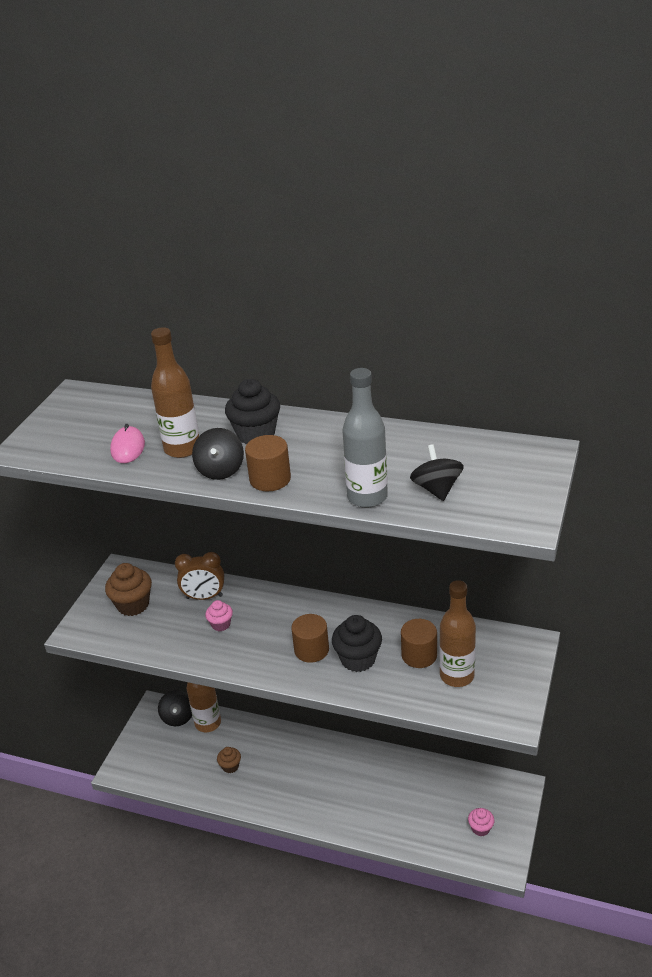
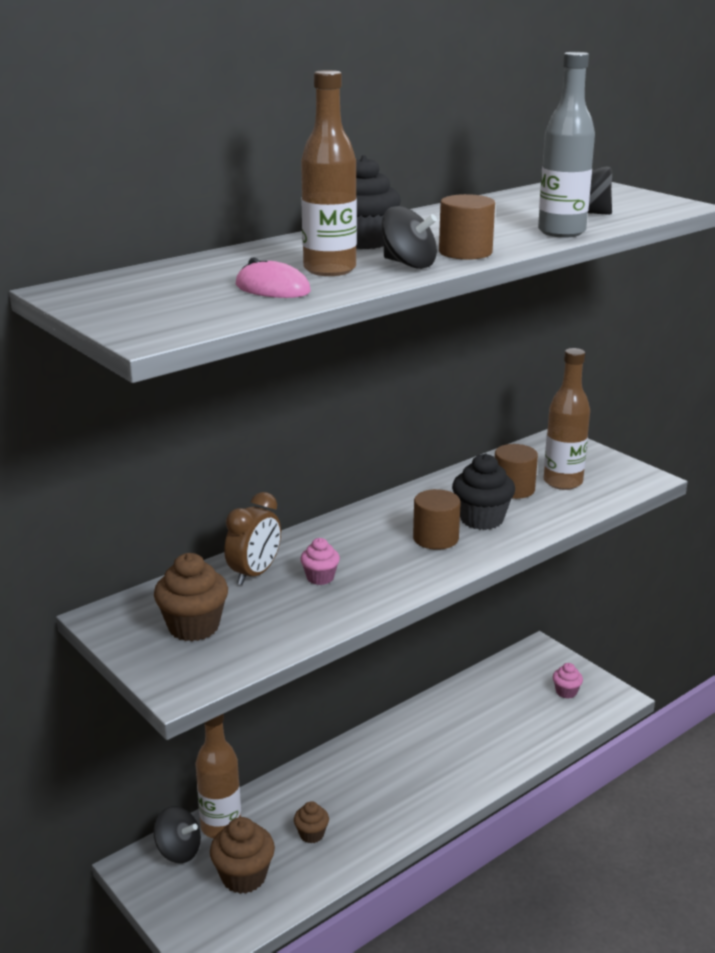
camera: 60 degrees left, 10 degrees down
(178, 756) = (243, 876): none -> brown cupcake

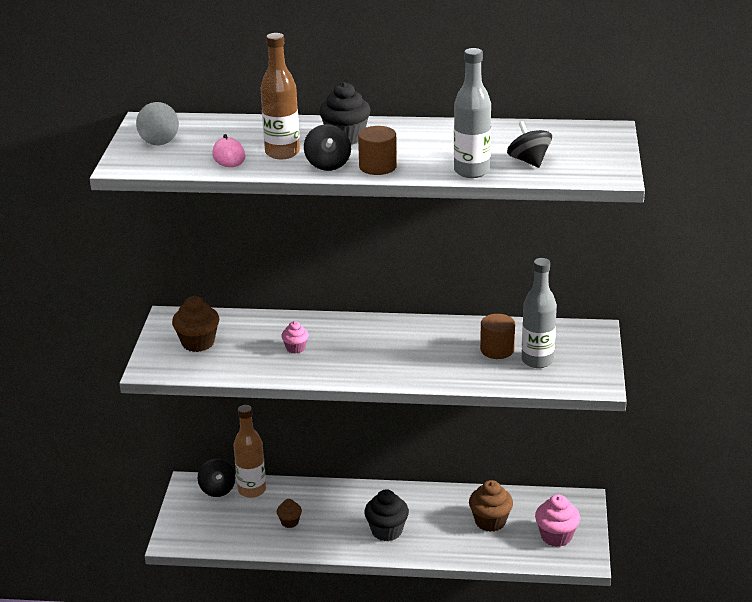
camera: 45 degrees right, 5 degrees up
(121, 298) = (156, 136): none -> grey cone
(243, 876) = (230, 521): brown cupcake -> brown cupcake (490, 521)
(255, 574) = (268, 329): brown clock -> none
(435, 538) = (393, 357): brown cylinder -> none
(481, 519) = (441, 359): black cupcake -> black cupcake (387, 531)
(563, 482) = (537, 360): brown bottle -> grey bottle
(566, 692) = (556, 536): pink cupcake -> pink cupcake, size x1.74

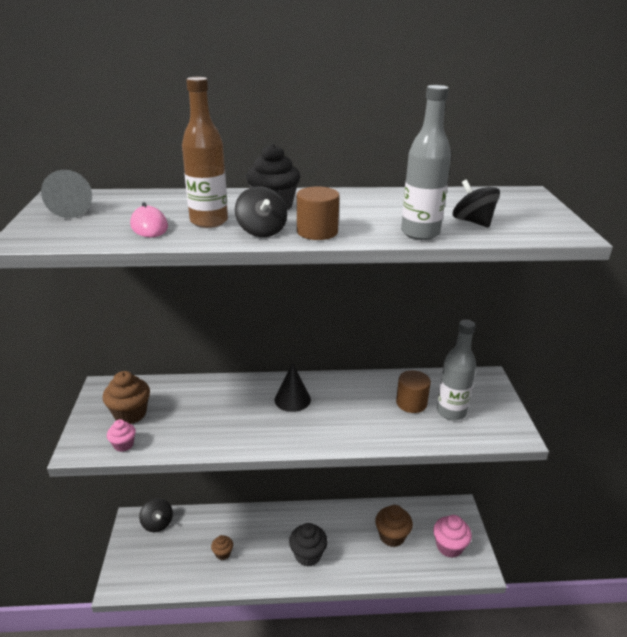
camera: 10 degrees left, 0 degrees up
(252, 490) = (187, 521): brown bottle -> none
(295, 348) = (225, 414): pink cupcake -> pink cupcake (123, 445)
(368, 339) = (292, 399): none -> black cone

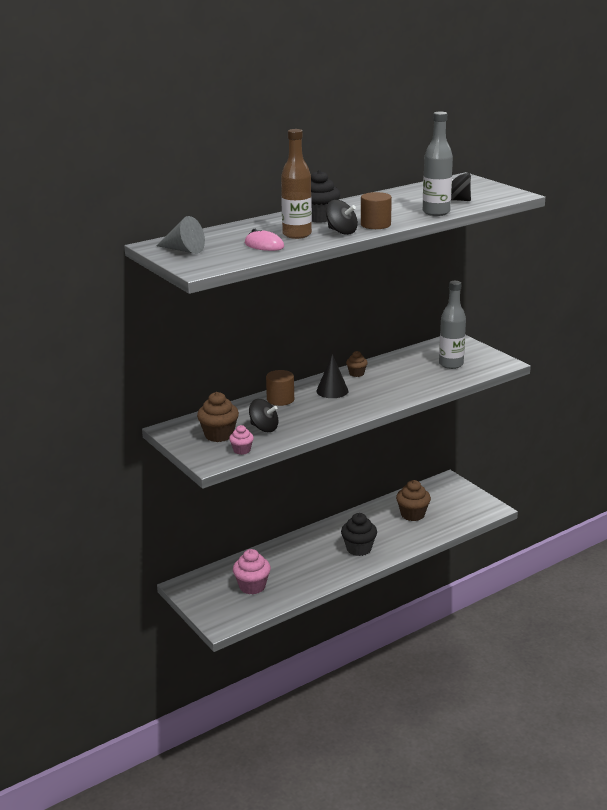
camera: 30 degrees left, 5 degrees down
(157, 523) = (208, 579): black spinning top -> black spinning top (264, 428)
(223, 553) = (288, 574): brown cupcake -> brown cupcake (356, 373)
(411, 403) = (419, 368): brown cylinder -> brown cylinder (280, 399)
(449, 546) = (460, 504): pink cupcake -> pink cupcake (252, 586)

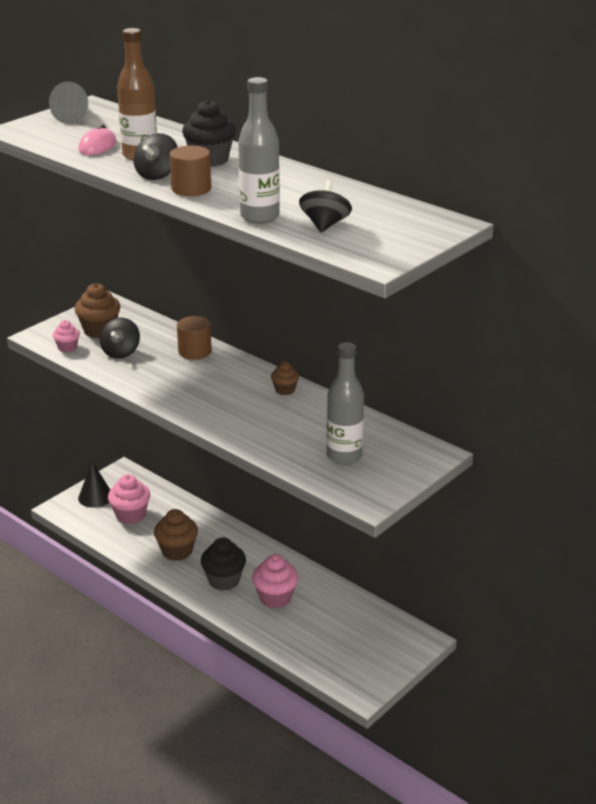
camera: 75 degrees right, 5 degrees up
(332, 391) = (228, 380): black cone -> black cone (95, 497)
(387, 529) = (275, 598): none -> pink cupcake
(412, 514) = (317, 616): brown cupcake -> brown cupcake (177, 551)

